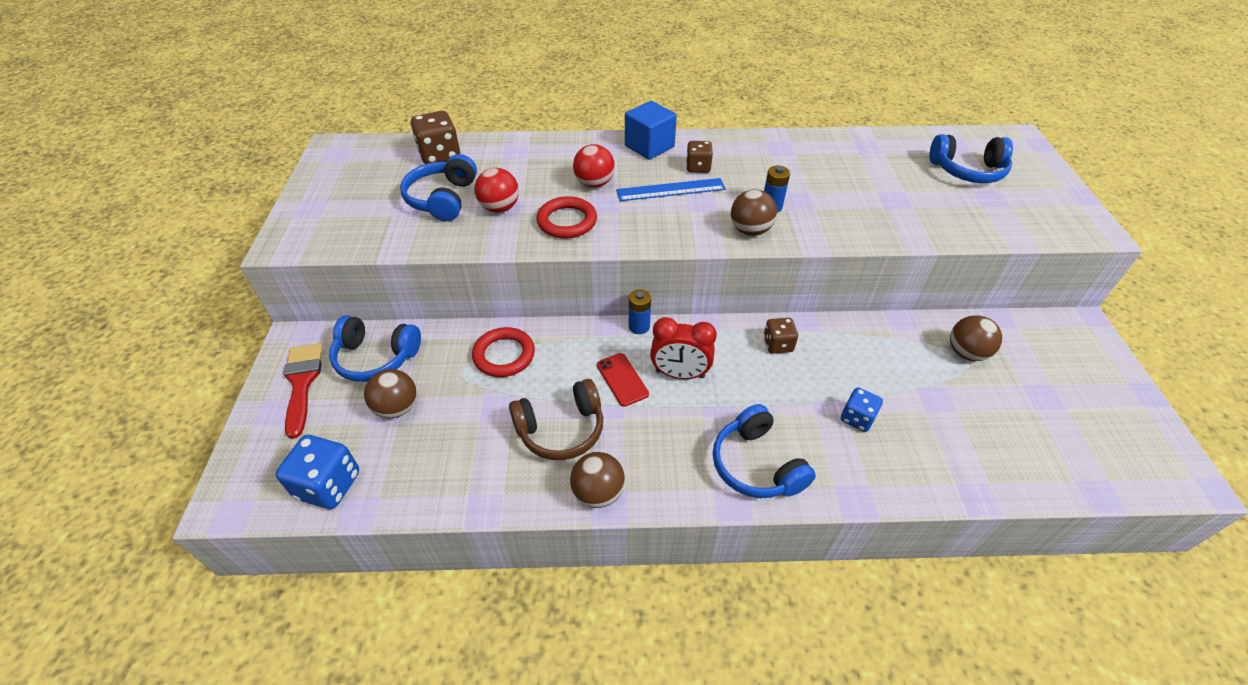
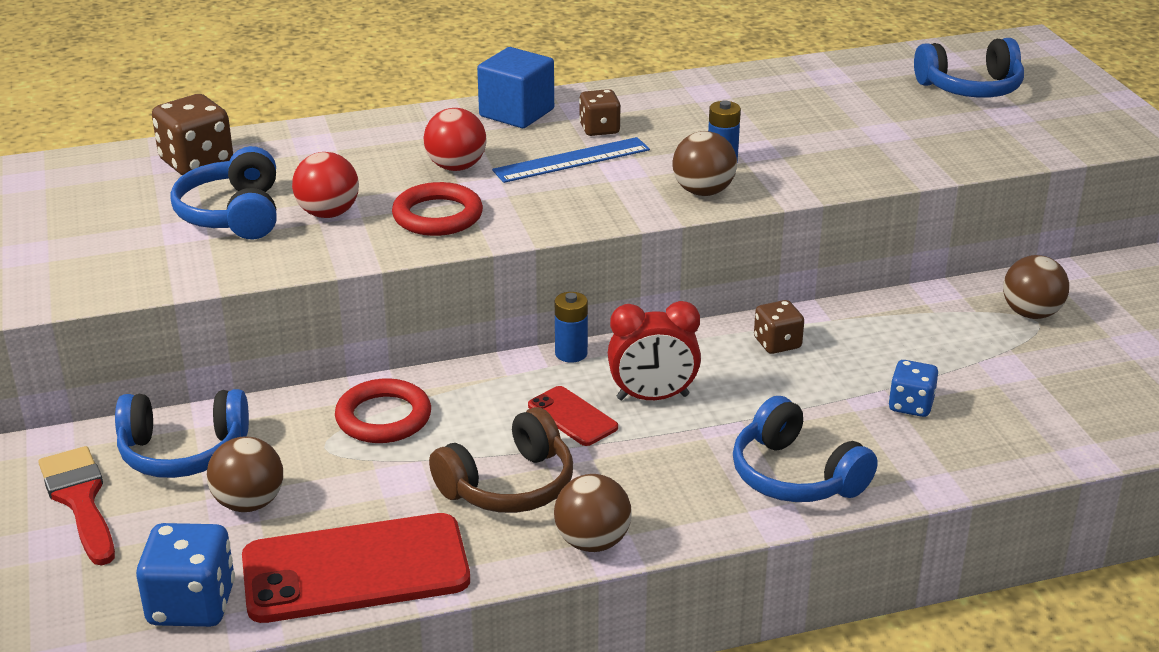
camera: 15 degrees left, 15 degrees down
(438, 479) = (355, 569): none -> red phone

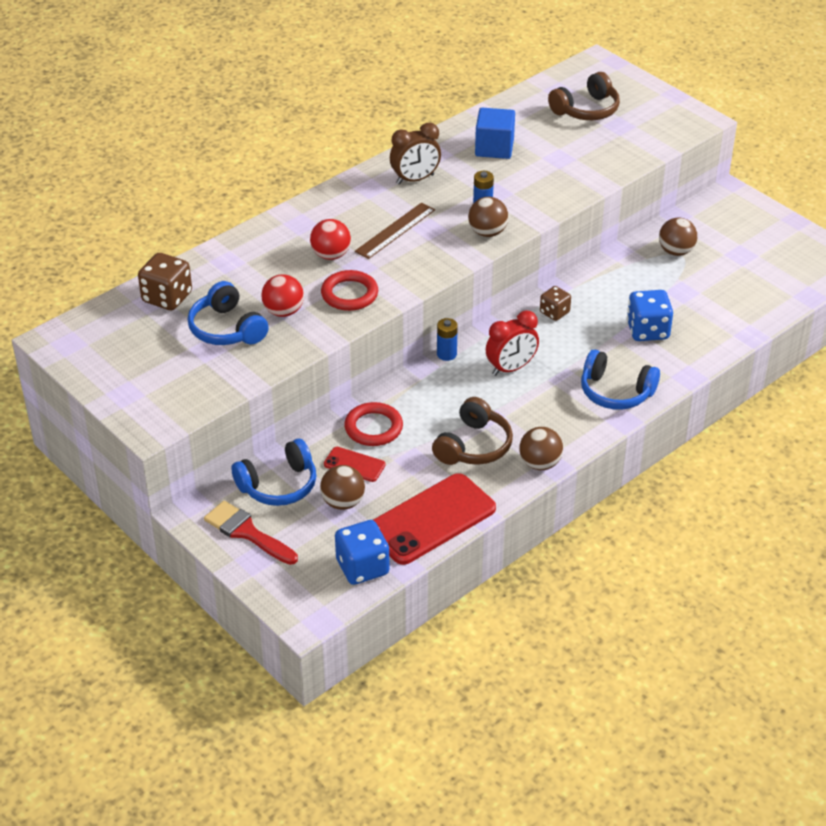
camera: 25 degrees left, 10 degrees up
(516, 113) = (333, 202): blue cube -> blue cube (494, 148)
(571, 160) = (395, 230): blue ruler -> brown ruler
(572, 416) = (476, 394): red phone -> red phone (354, 464)
(599, 129) = (393, 202): brown dice -> none
(652, 112) = (415, 179): none -> brown clock
(910, 405) = (647, 330): blue dice -> blue dice, size x1.61
(970, 88) = (586, 110): blue headphones -> brown headphones

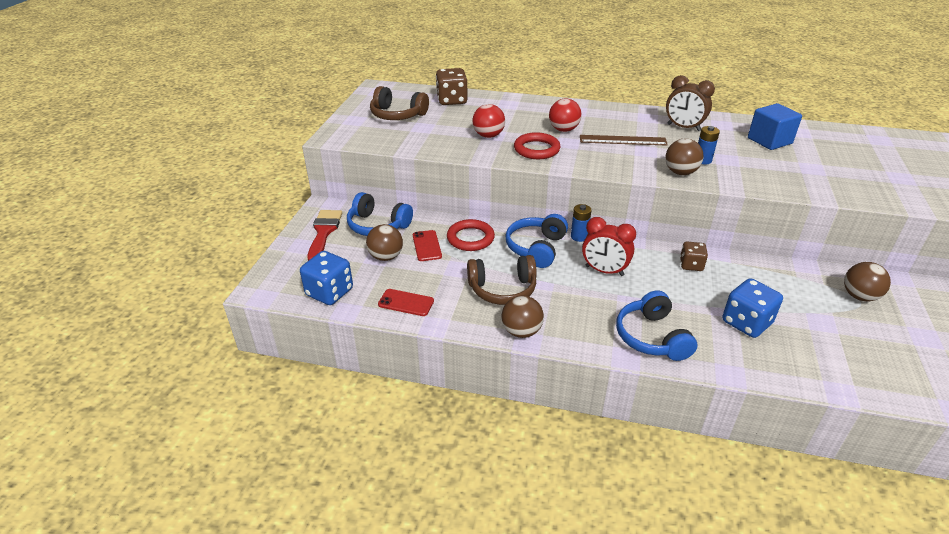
camera: 55 degrees right, 5 degrees down
(226, 329) = (448, 125): blue headphones -> blue headphones (536, 248)
(431, 519) = (406, 303): red phone -> red phone, size x0.48
(586, 110) = (885, 158): brown headphones -> brown headphones (397, 115)

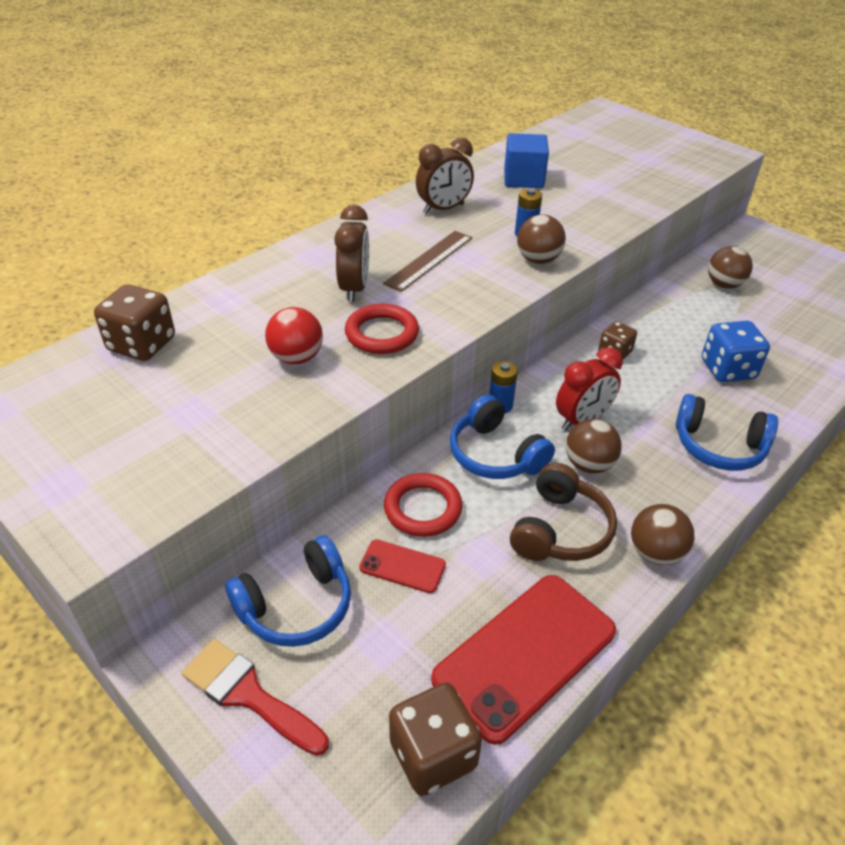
camera: 60 degrees left, 5 degrees up
(329, 292) = (433, 754): blue dice -> brown dice
(386, 257) = (391, 631): brown ball -> brown ball (588, 464)
(397, 115) = (112, 423): brown headphones -> none
(406, 303) = (525, 654): red phone -> red phone, size x2.10
(563, 130) = (354, 289): red ball -> brown clock

